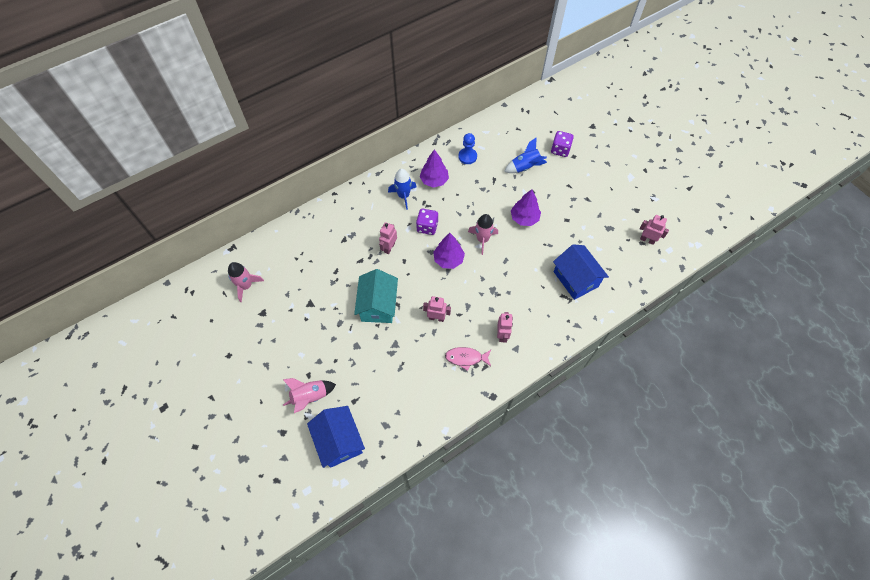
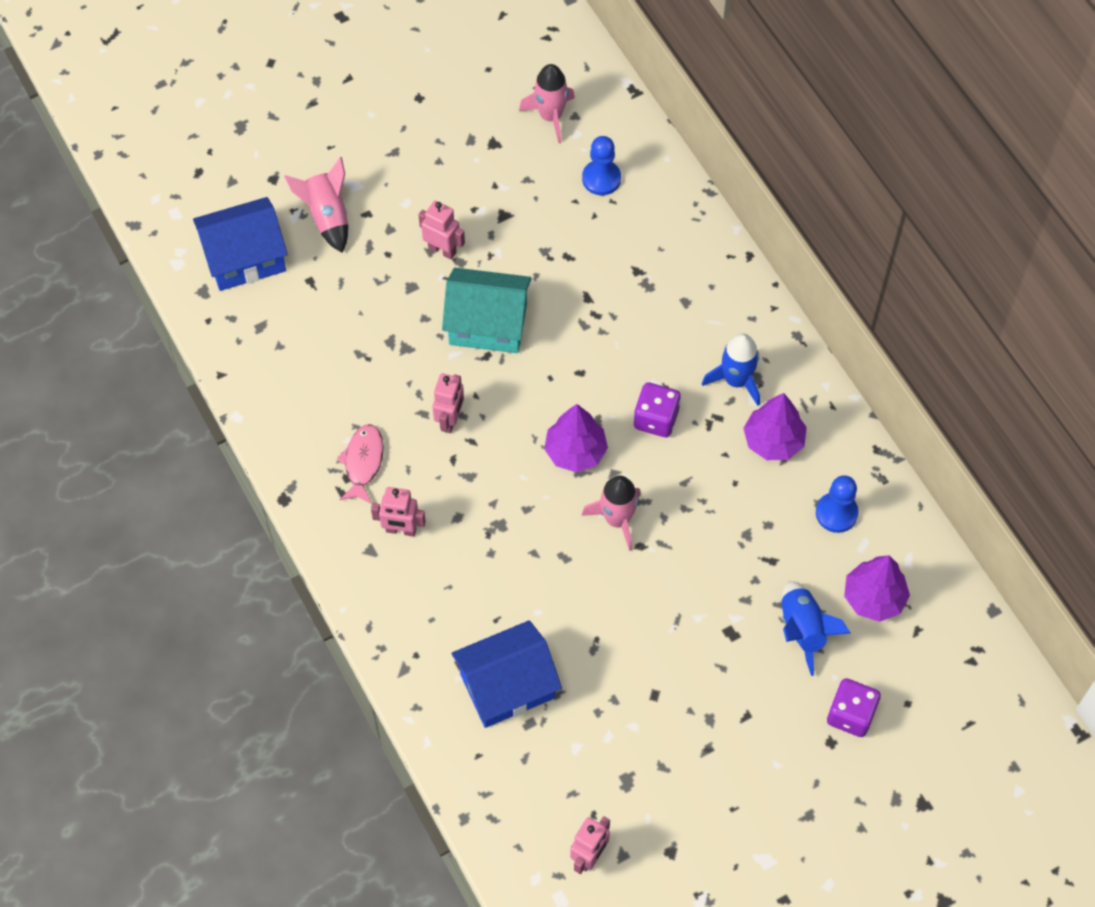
camera: 95 degrees right, 0 degrees up
(287, 259) = (601, 179): none -> blue pawn
(389, 247) = (612, 348): pink robot -> pink robot (442, 250)
(524, 218) = (664, 608): purple tree -> purple tree (873, 598)

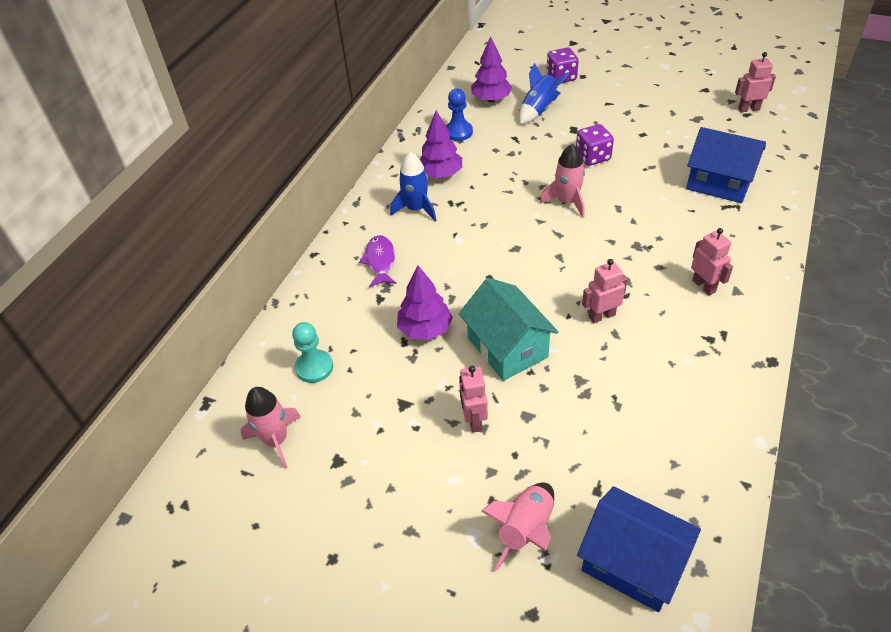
camera: 125 degrees left, 15 degrees down
(363, 462) = (689, 338): pink fish -> none
(575, 451) = (547, 244): purple tree -> purple tree (425, 329)
(601, 179) = (314, 367): blue pawn -> turquoise pawn
(656, 419) = (482, 225): purple dice -> purple dice (593, 157)
(686, 301) = (380, 261): none -> purple fish

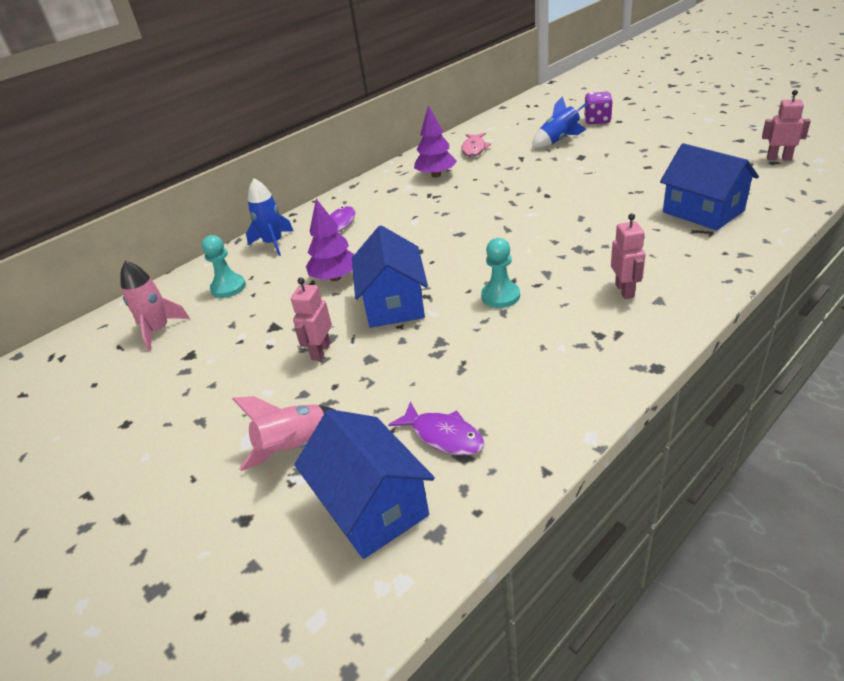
camera: 25 degrees right, 10 degrees down
(416, 209) = (397, 195): blue rocket -> blue rocket (273, 243)
(458, 132) = (474, 149): blue pawn -> pink fish
(491, 99) = (520, 130): purple tree -> none
(507, 347) = (394, 303): turquoise house -> blue house
(567, 202) = (534, 207): pink rocket -> none
(593, 157) = (584, 178): purple dice -> none
(602, 316) = (500, 296): pink robot -> turquoise pawn
(646, 477) = (443, 436): none -> purple fish

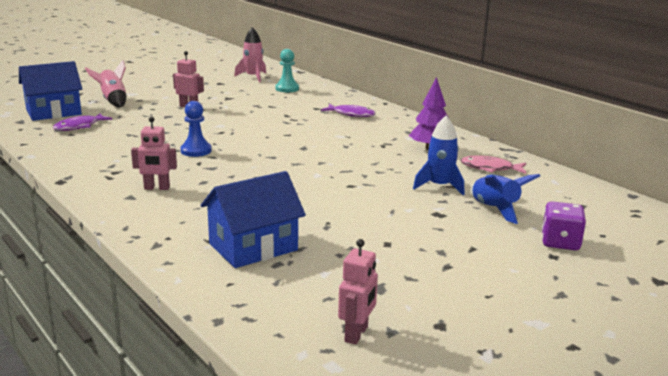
camera: 90 degrees right, 15 degrees down
(273, 243) = (339, 98): blue rocket -> blue rocket (439, 186)
(335, 278) = (272, 111): purple tree -> none
(394, 303) = (221, 124): blue house -> none
(500, 296) = (196, 151): turquoise pawn -> blue pawn

